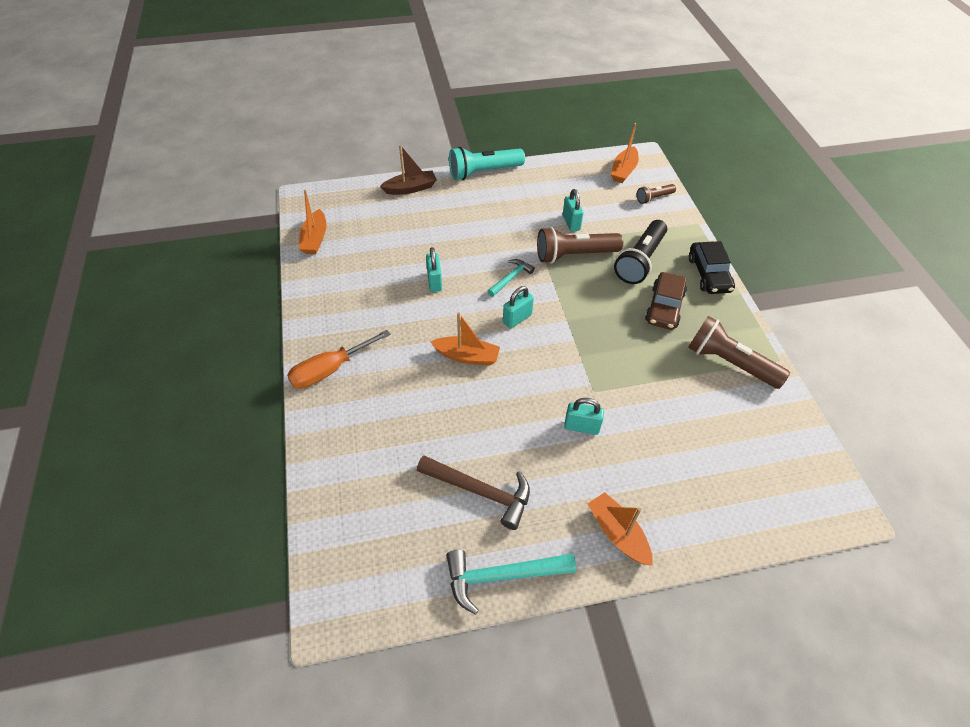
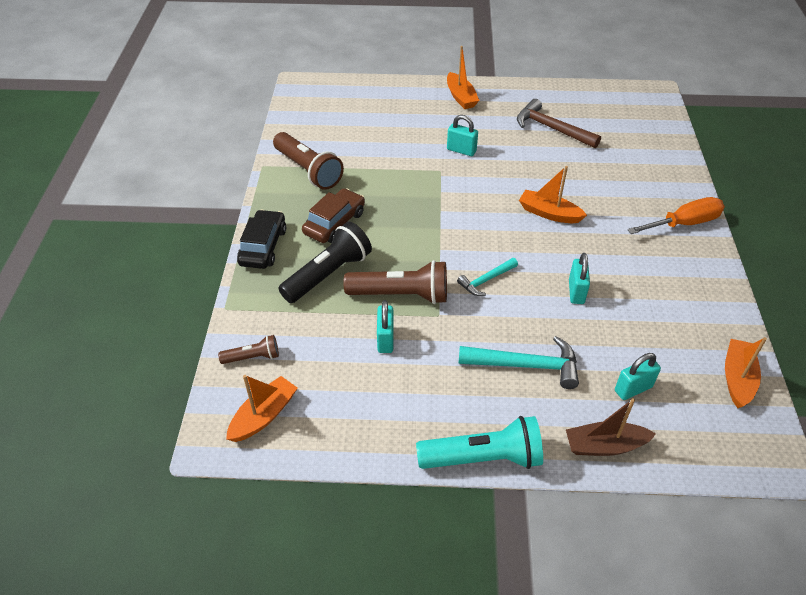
camera: 165 degrees left, 5 degrees down
(502, 576) = (544, 92): turquoise hammer -> turquoise hammer (525, 365)
(517, 318) = (491, 238): turquoise padlock -> turquoise padlock (633, 389)

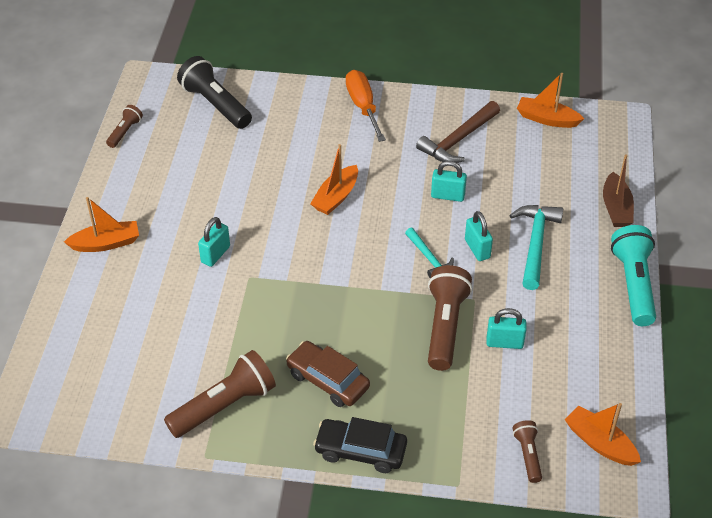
camera: 85 degrees left, 0 degrees up
(328, 274) = (410, 388): black flashlight -> black flashlight (215, 104)
(552, 128) = (192, 172): brown hammer -> brown hammer (458, 140)
(586, 90) = (125, 132): none -> brown flashlight
(633, 389) = (559, 180): turquoise padlock -> turquoise padlock (477, 249)

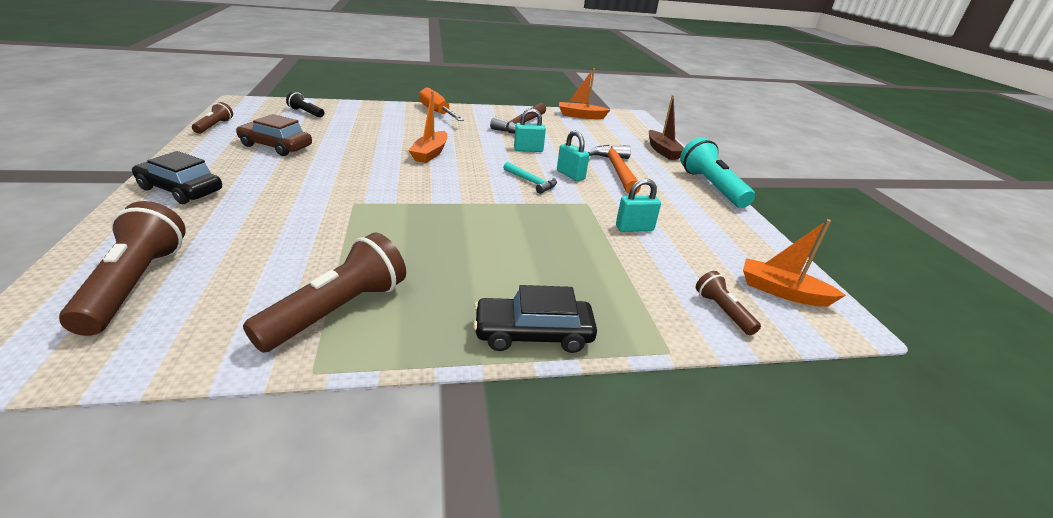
camera: 20 degrees left, 15 degrees down
(106, 243) = (181, 190): orange boat -> black car
(215, 104) = (306, 113): black flashlight -> black flashlight, size x0.53
(215, 254) = (313, 191): turquoise padlock -> none
(328, 380) = (466, 273): brown car -> brown car (276, 146)
(445, 326) = (571, 222): brown flashlight -> brown flashlight (135, 284)
(535, 244) = (617, 170): turquoise hammer -> orange hammer

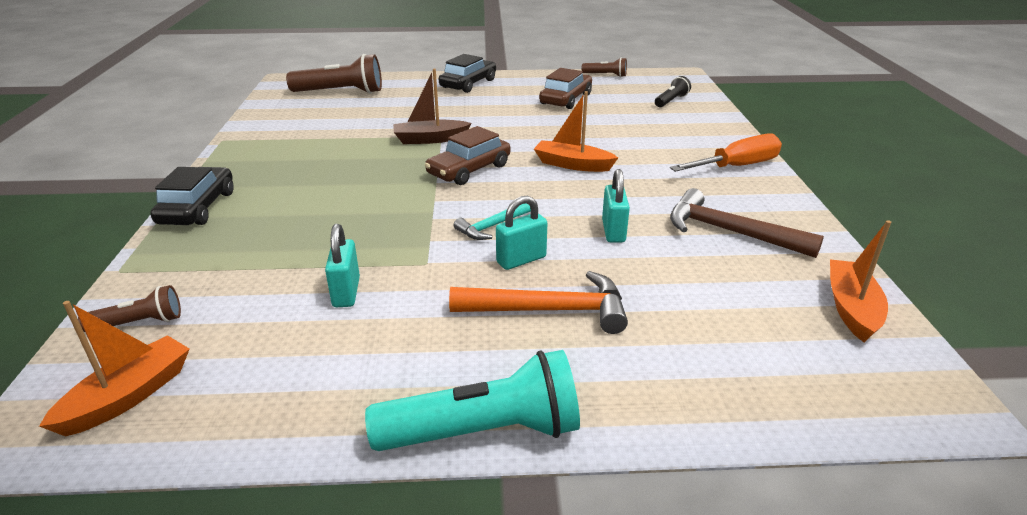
camera: 100 degrees right, 0 degrees up
(337, 310) = (279, 141): brown flashlight -> none
(437, 190) = (469, 170): none -> brown car
(663, 151) = (678, 402): brown boat -> brown boat (430, 139)

